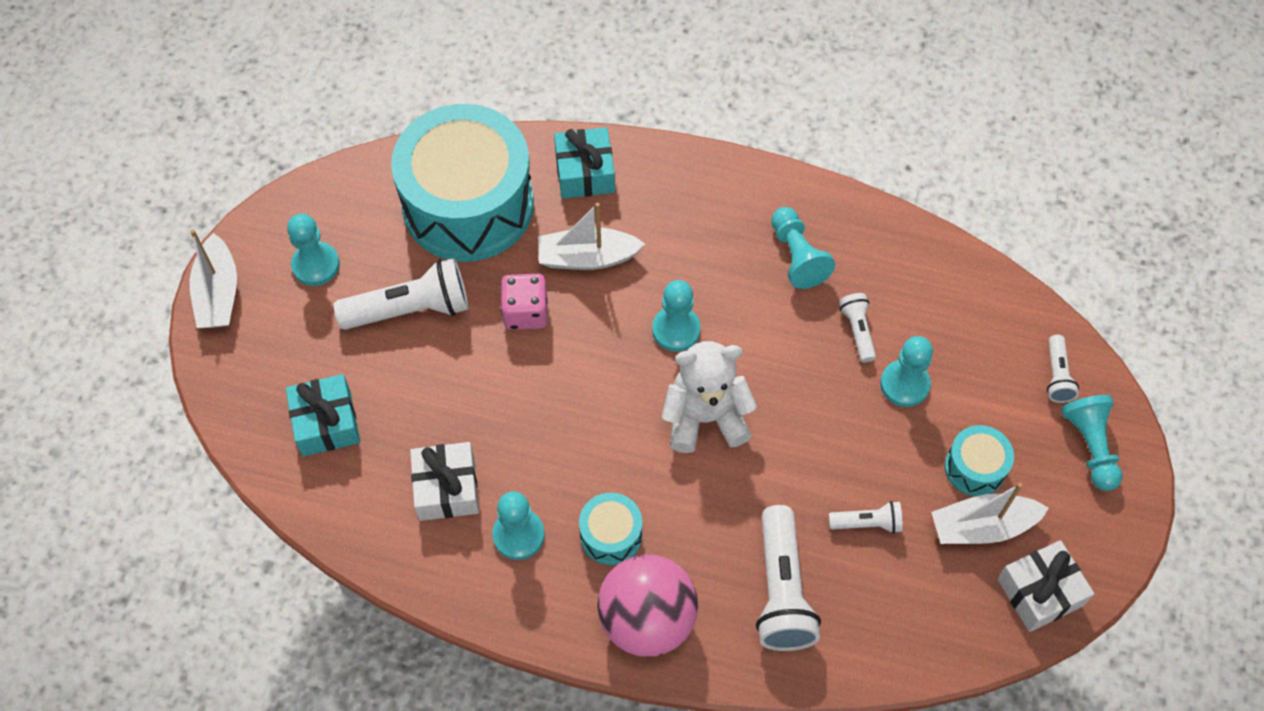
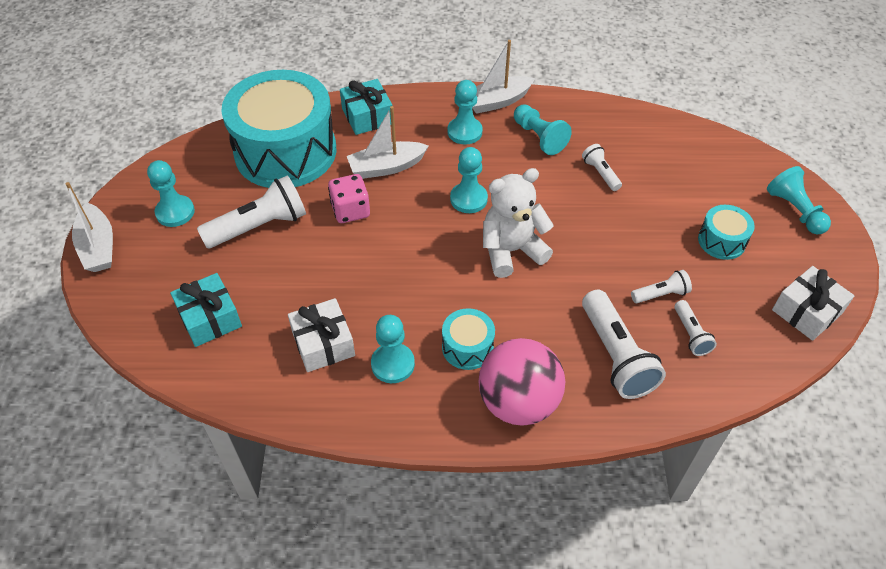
camera: 15 degrees left, 10 degrees down
(904, 384) = (648, 199): turquoise pawn -> turquoise pawn (464, 132)
(982, 526) = (744, 278): white boat -> white boat (497, 101)
(1057, 376) = (751, 172): white flashlight -> white flashlight (690, 334)

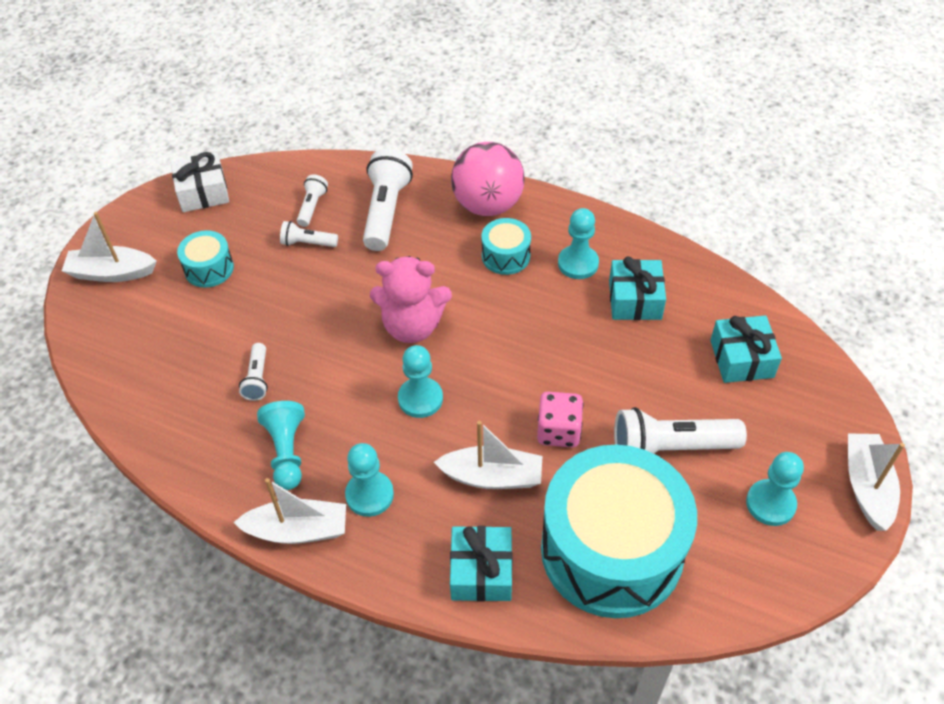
camera: 155 degrees left, 0 degrees up
(323, 343) = (635, 300): white gift -> turquoise gift
(511, 251) = (412, 326): white teddy bear -> pink teddy bear
(795, 210) = (112, 273): turquoise pawn -> white boat

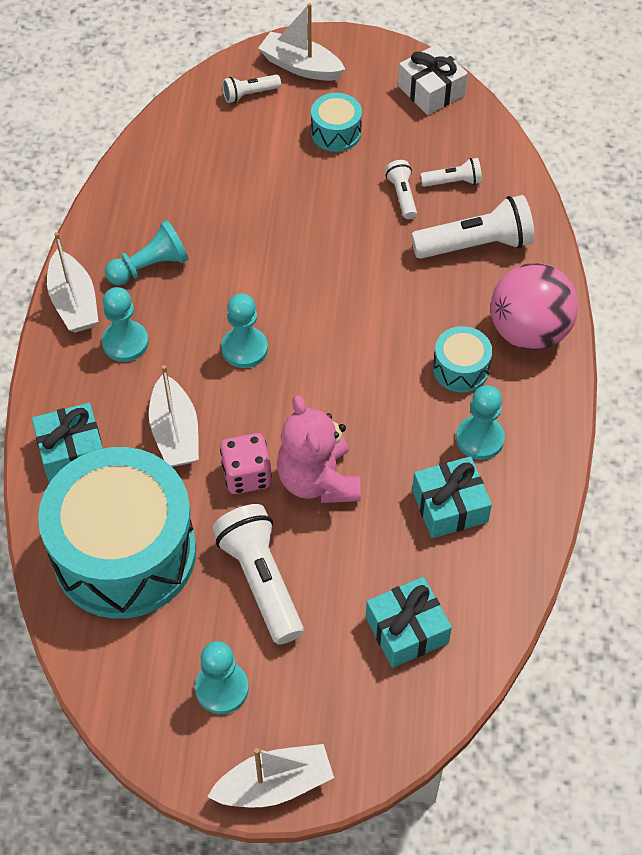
camera: 70 degrees right, 5 degrees up
(112, 273) = (300, 66): white boat -> white boat turned 45 degrees counterclockwise
(257, 379) = (221, 216): white flashlight -> white flashlight (249, 94)
(412, 326) = (330, 315): pink teddy bear -> pink teddy bear (318, 480)

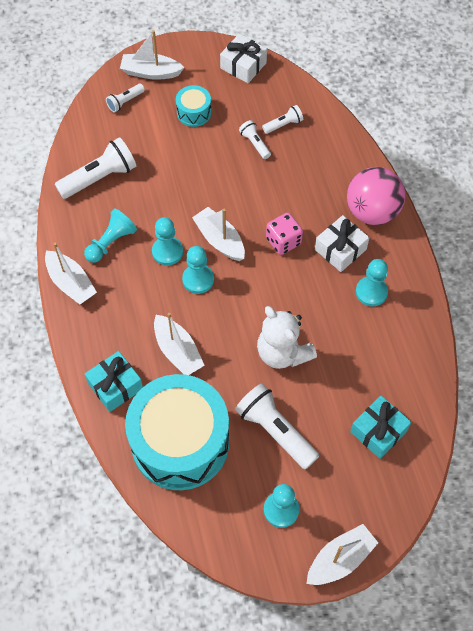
camera: 20 degrees left, 5 degrees up
(125, 342) = (118, 300): turquoise pawn -> turquoise pawn (167, 252)
(247, 475) = (236, 364): pink dice -> pink dice (283, 241)
(297, 306) = (219, 240): none -> white boat
(318, 480) = (283, 352): pink teddy bear -> white teddy bear
(449, 506) = (371, 342): turquoise gift -> none
(460, 369) = (340, 249): turquoise drum -> white gift
(476, 245) = (315, 163): white flashlight -> white flashlight (100, 178)

